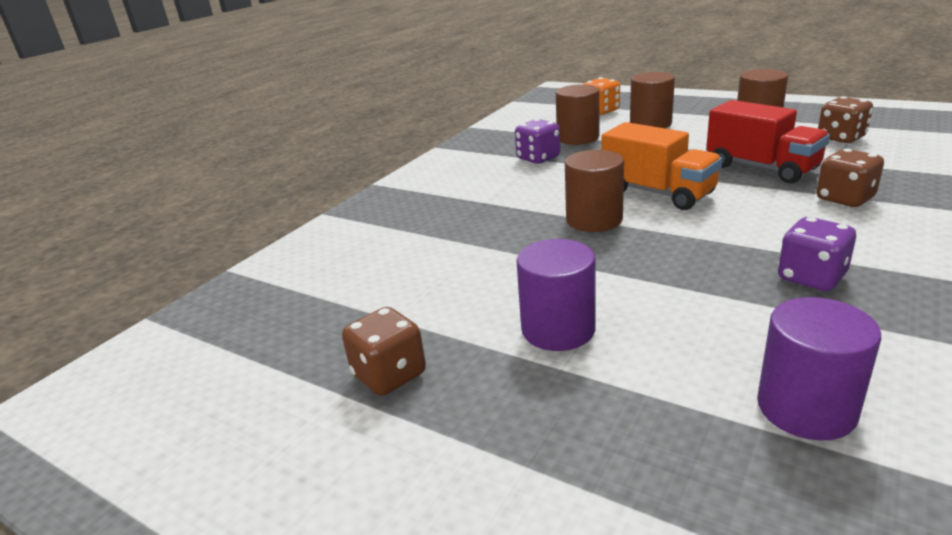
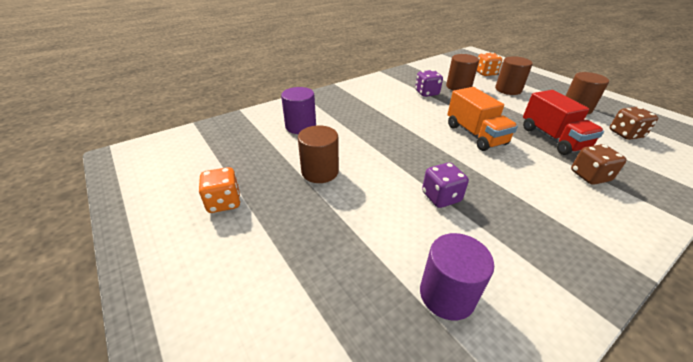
camera: 20 degrees right, 10 degrees up
(333, 422) = (224, 202): none -> orange dice
(389, 375) = (263, 189): brown dice -> none
(558, 329) = (356, 196): purple cylinder -> purple cylinder (300, 126)
(594, 220) = (426, 140): brown cylinder -> brown cylinder (320, 172)
(811, 277) = (521, 219): purple dice -> purple dice (441, 197)

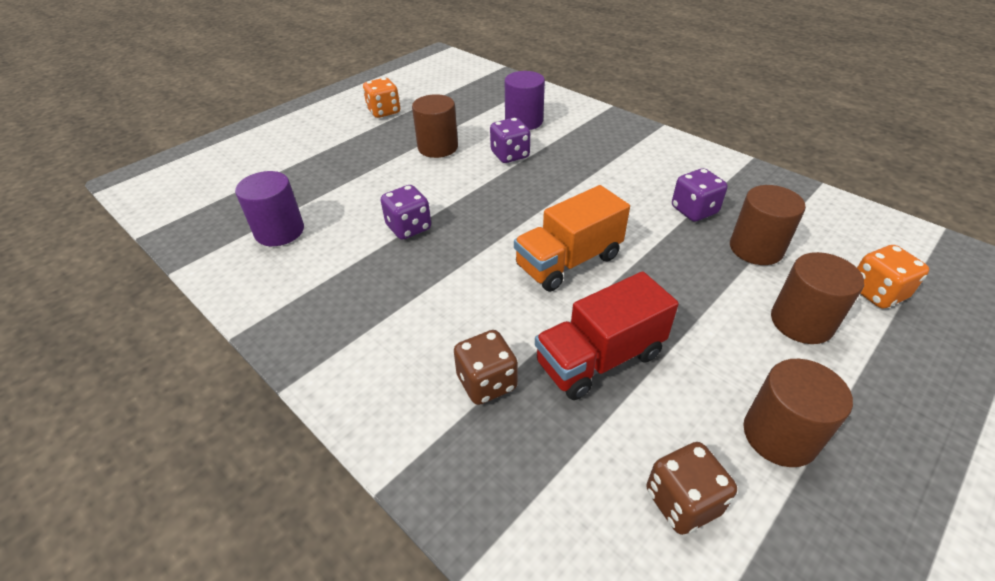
camera: 80 degrees right, 5 degrees up
(348, 138) = (510, 155): none -> purple dice

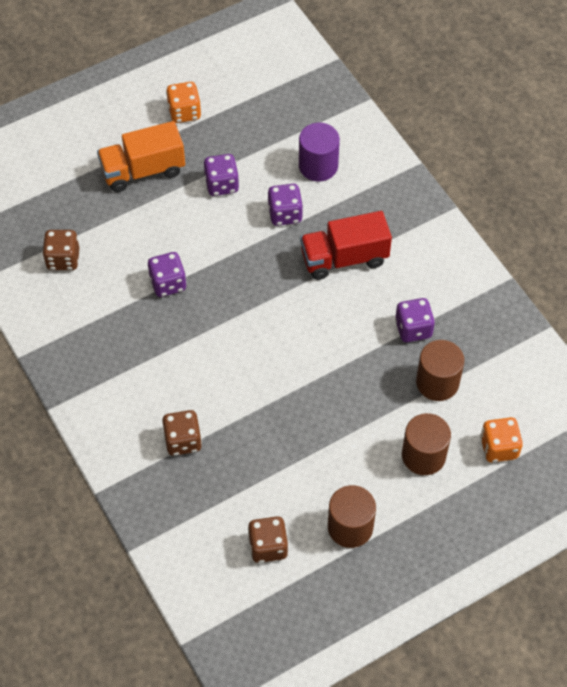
camera: 15 degrees right, 15 degrees up
(279, 231) = (63, 259): purple cylinder -> brown dice
(438, 147) = (222, 184): brown cylinder -> purple dice
(568, 261) = (282, 354): orange truck -> orange truck (143, 170)
(599, 358) = (265, 444): red truck -> red truck (344, 258)

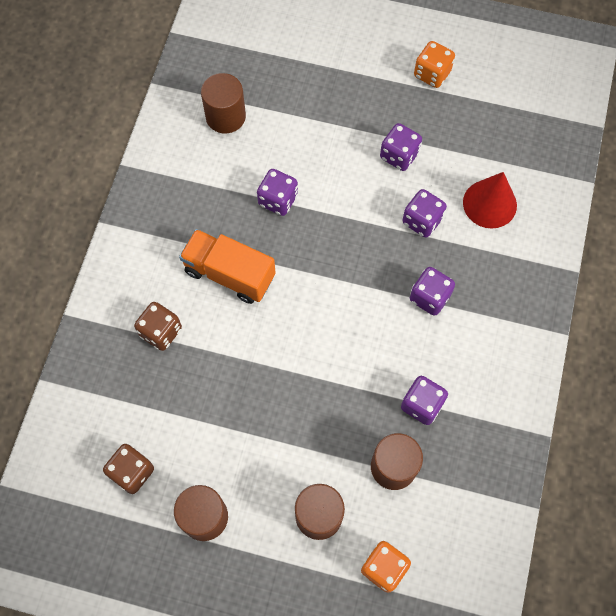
camera: 45 degrees right, 10 degrees up
(63, 259) = (225, 116): brown dice -> brown cylinder
(143, 170) = (353, 95): orange truck -> orange truck (229, 274)
(318, 166) = (489, 203): purple cylinder -> red cone
(344, 258) = (429, 297): red truck -> purple dice

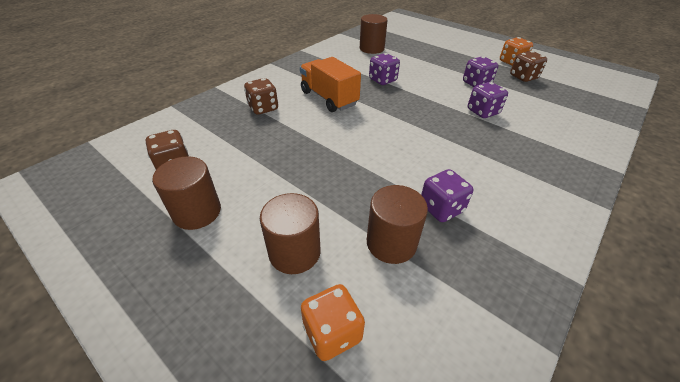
camera: 25 degrees right, 25 degrees down
(429, 297) = (474, 148): purple dice -> none
(454, 112) = (523, 77): none -> brown dice
(489, 203) = (542, 118): red cone -> none

